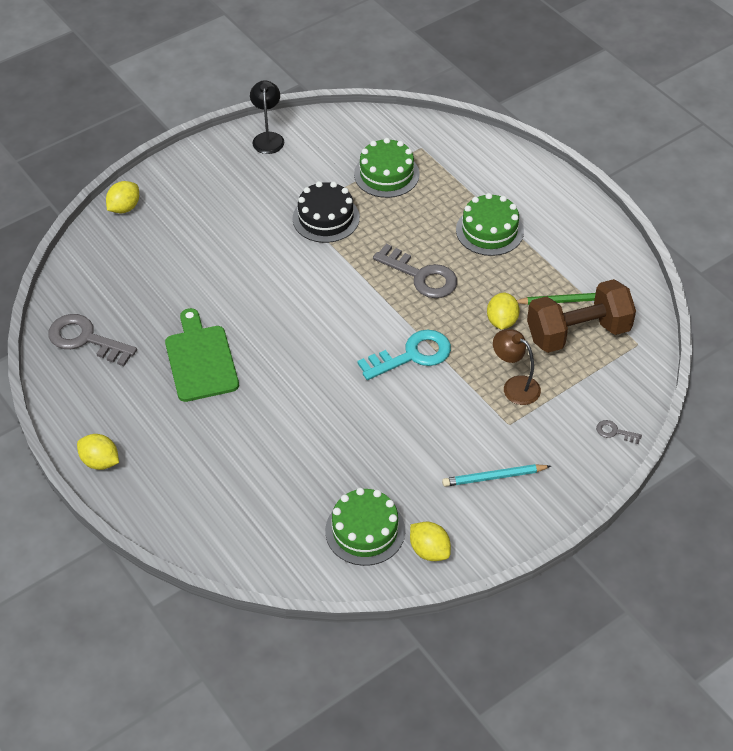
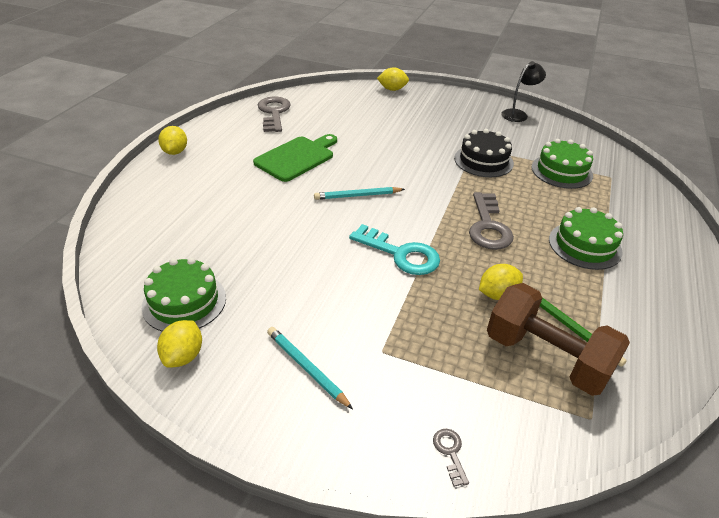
camera: 55 degrees right, 10 degrees down
(306, 343) = (357, 196): none -> turquoise pencil
(515, 386) = (432, 336): brown lamp -> none

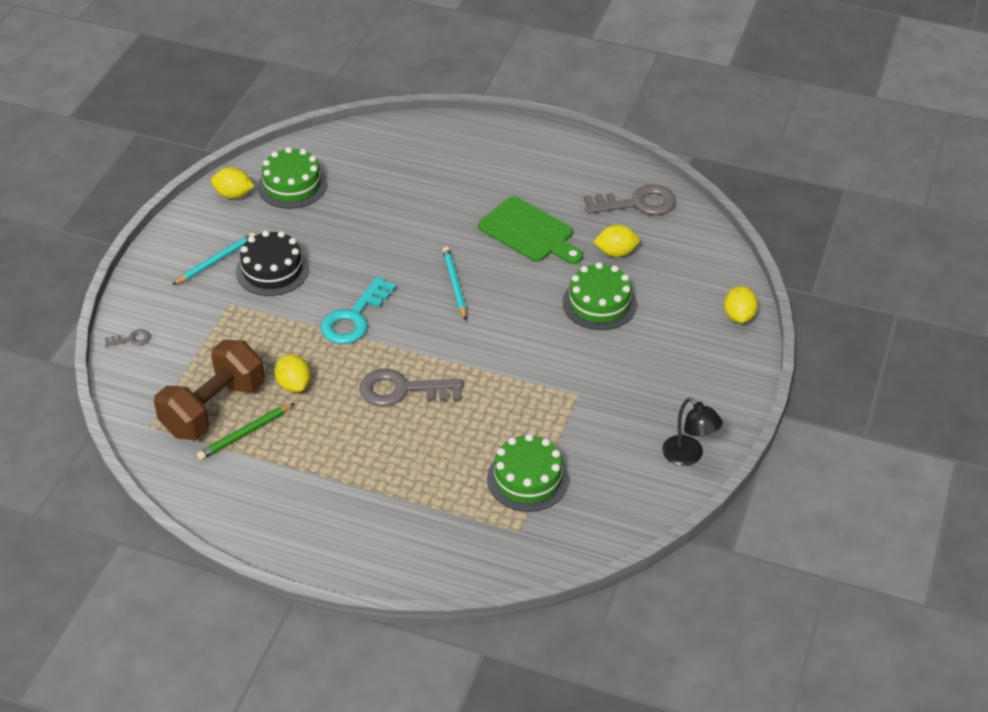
camera: 90 degrees right, 5 degrees up
(175, 152) = (528, 139): yellow lemon -> yellow lemon (616, 252)
(483, 161) = (544, 401): black cake -> black cake (272, 270)
(585, 245) = (370, 470): green cake -> green cake (599, 303)

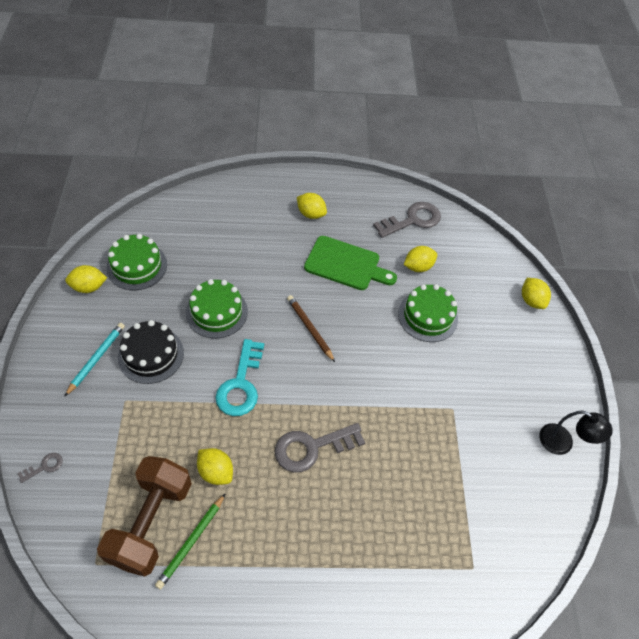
camera: 25 degrees left, 10 degrees up
(454, 284) = (309, 328): turquoise pencil -> brown pencil
(514, 173) = (311, 214): none -> yellow lemon
(527, 479) = (454, 508): green cake -> green cake (216, 312)

